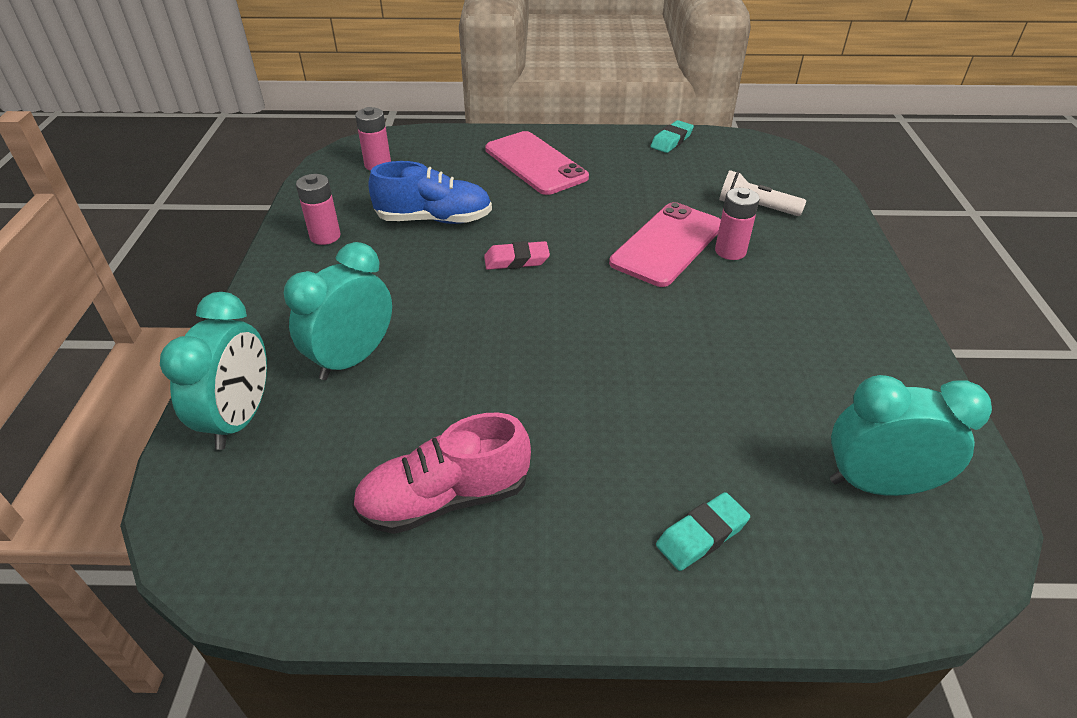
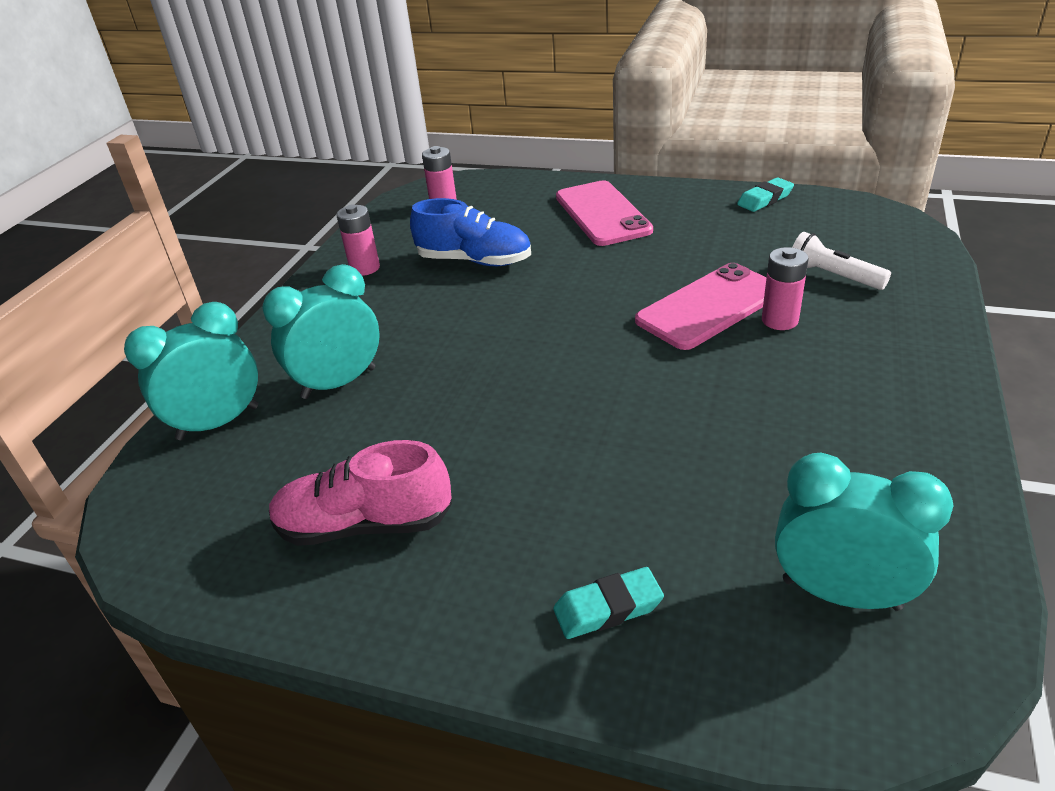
camera: 20 degrees right, 5 degrees down
(240, 418) = (218, 423): turquoise clock -> turquoise clock turned 150 degrees counterclockwise
(516, 260) = (539, 307): pink eraser -> none

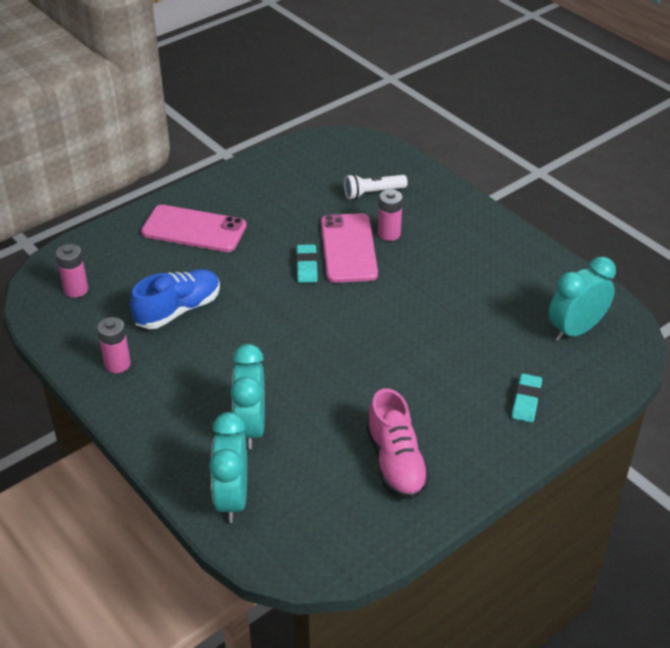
camera: 60 degrees left, 5 degrees up
(365, 524) = (396, 462): pink shoe -> pink shoe turned 45 degrees counterclockwise
(765, 199) = (267, 163): turquoise eraser -> turquoise eraser (306, 267)

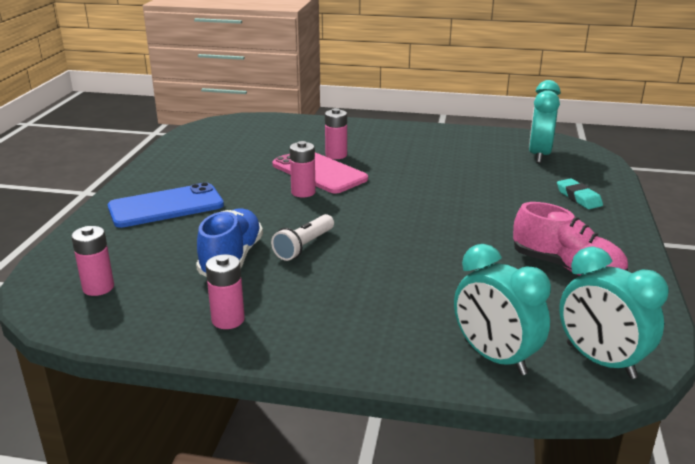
camera: 40 degrees left, 15 degrees down
(194, 229) = (166, 206): pink phone -> blue phone
(251, 427) = (425, 302): turquoise clock -> turquoise clock (600, 361)
(306, 267) = (303, 192): turquoise eraser -> pink battery
(373, 193) = (288, 140): white flashlight -> white flashlight (304, 246)

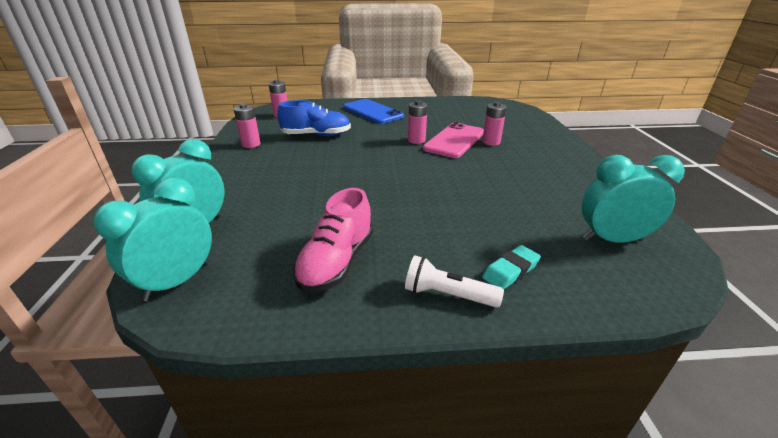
camera: 75 degrees right, 5 degrees up
(304, 246) = (338, 151): white flashlight -> white flashlight (448, 295)

